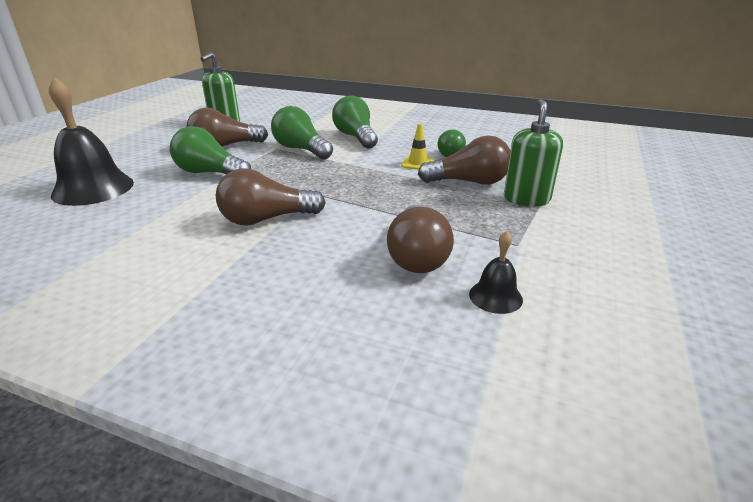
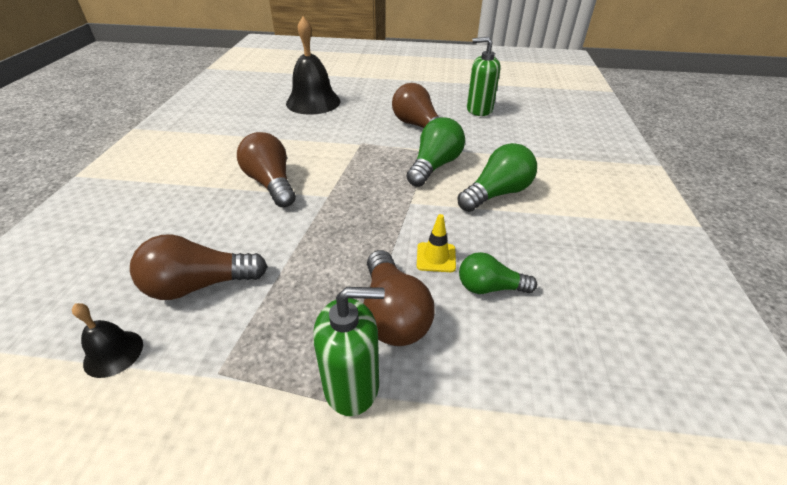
camera: 75 degrees right, 10 degrees up
(210, 173) = (355, 135): green light bulb -> none

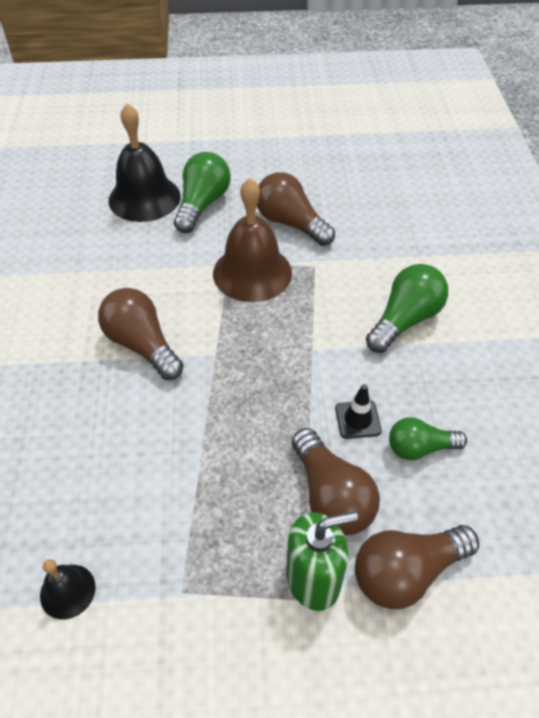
camera: 10 degrees left, 10 degrees up
(199, 285) = (119, 498): brown light bulb -> brown light bulb (407, 572)
(377, 150) = (252, 272): none -> brown bell
(434, 166) = (326, 288): green light bulb -> green light bulb (202, 204)
(436, 257) = (357, 419): yellow traffic cone -> black traffic cone
(479, 109) = (359, 183): green soap dispenser -> none

